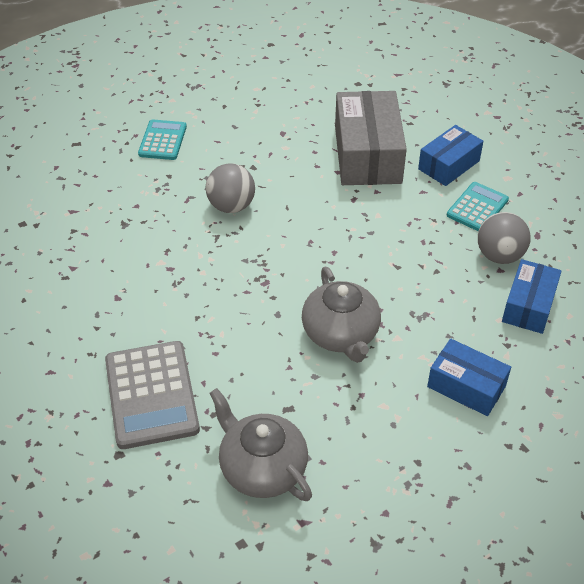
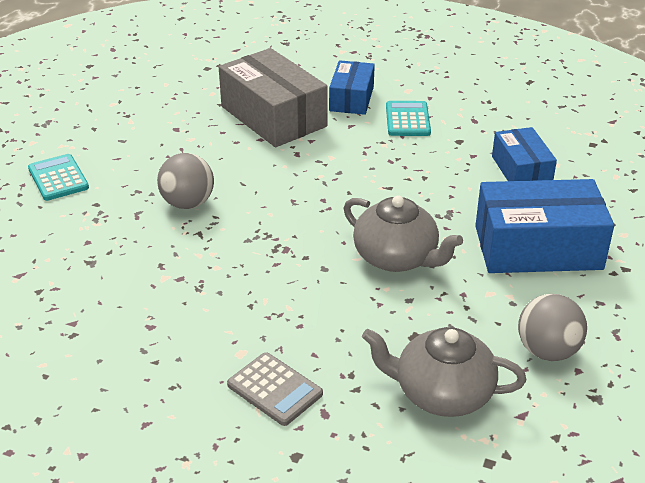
camera: 35 degrees left, 10 degrees down
(151, 395) = (274, 389): grey calculator -> grey calculator, size x0.61
(466, 386) = (537, 247): blue box -> blue box, size x1.69
(499, 255) = (461, 146): grey ball -> grey ball (547, 351)

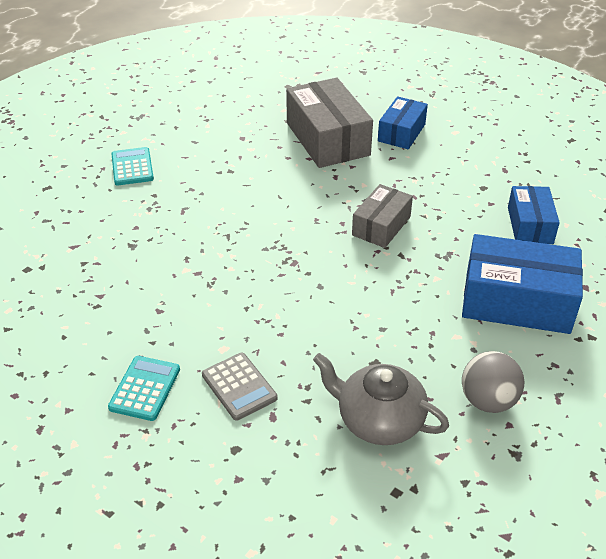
camera: 15 degrees right, 5 degrees up
(188, 203) = (228, 207): grey ball -> none
(367, 196) = (381, 226): none -> grey box
(396, 258) = (386, 288): grey teapot -> none
(407, 119) = (444, 160): turquoise calculator -> turquoise calculator (145, 388)

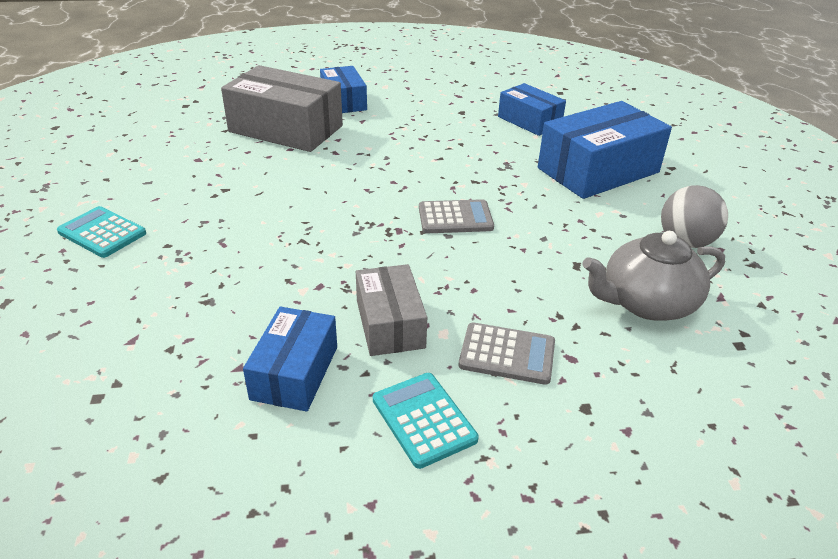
camera: 45 degrees left, 5 degrees down
(120, 317) = (295, 372): none -> blue box
(343, 276) = (455, 218): none -> grey calculator
(381, 226) = (428, 169): grey box -> grey box (390, 324)

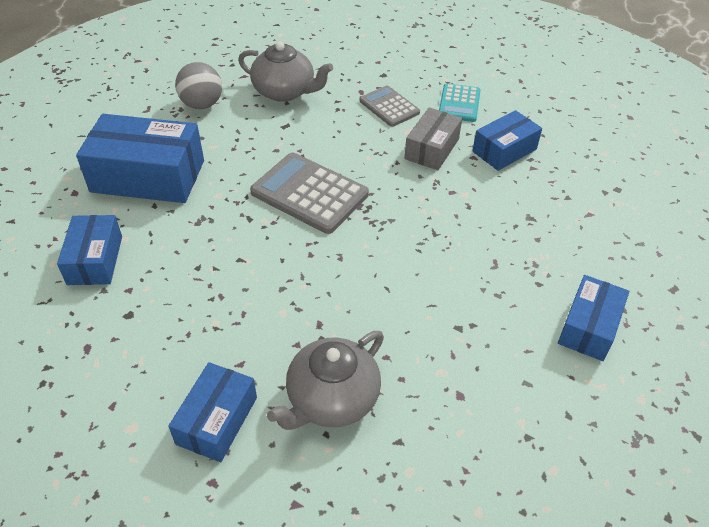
camera: 140 degrees left, 10 degrees up
(102, 233) = (589, 327): turquoise calculator -> blue box
(286, 129) = (331, 399): grey box -> grey teapot
(455, 218) = (309, 193): grey calculator -> grey calculator, size x1.65

